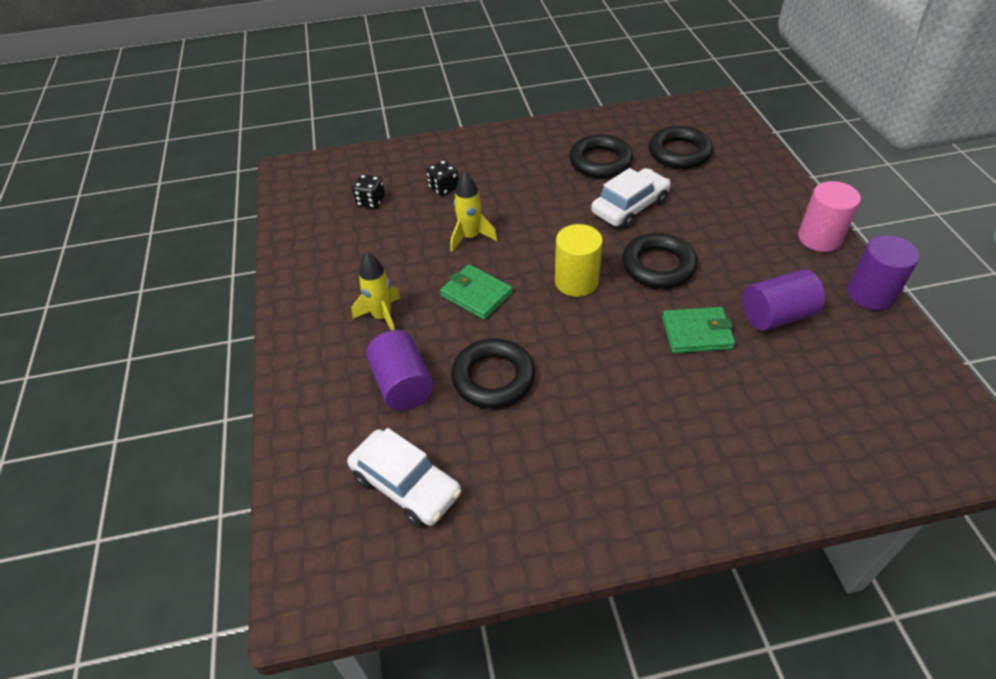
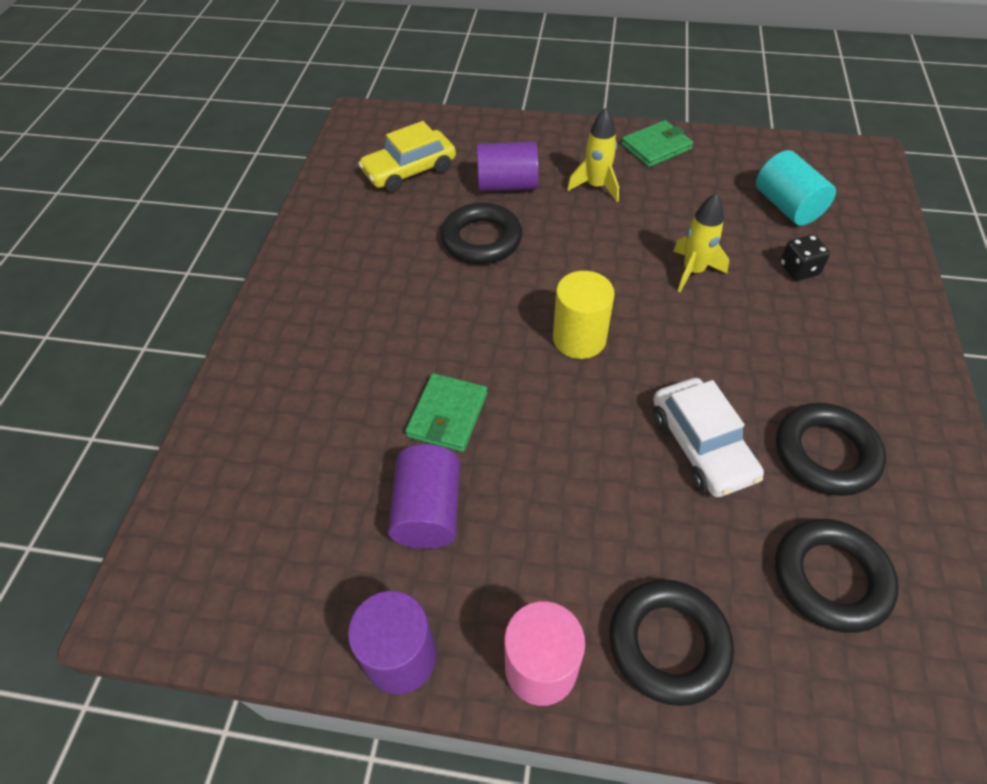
camera: 110 degrees right, 5 degrees up
(371, 202) = (787, 206): black dice -> turquoise cylinder
(406, 485) = (409, 171): white car -> yellow car
(476, 294) = (596, 254): green wallet -> green wallet (656, 147)
(658, 266) = (570, 426): black ring -> black ring (668, 643)

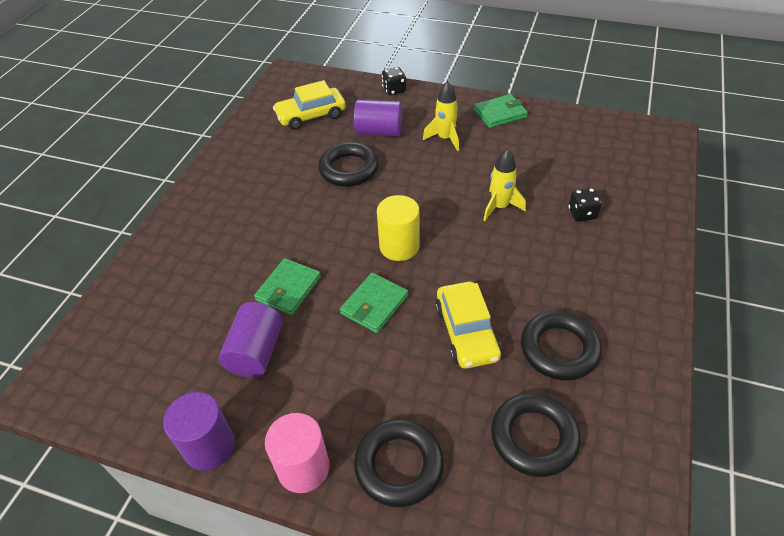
camera: 10 degrees right, 5 degrees down
(510, 127) = (394, 90): none -> black dice
(570, 423) = (374, 305): none -> green wallet
(701, 446) = (466, 332): white car -> yellow car
(787, 206) = (588, 166): turquoise cylinder -> none

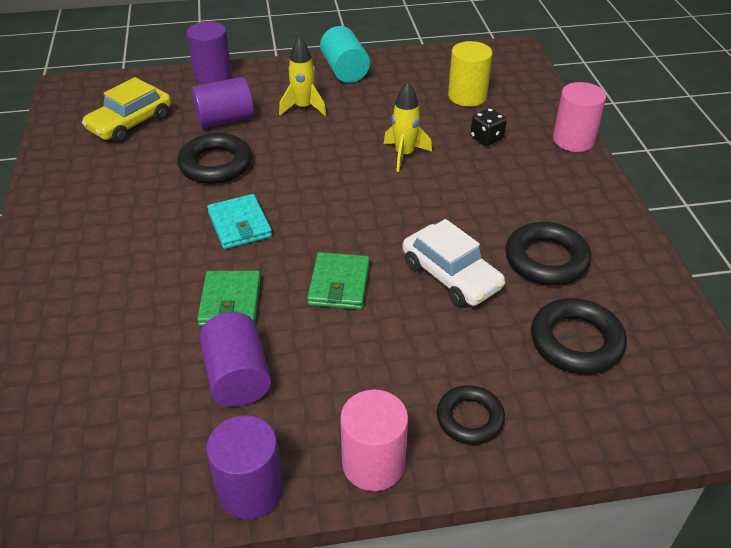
camera: 30 degrees left, 5 degrees down
(334, 226) = (239, 224): none -> turquoise wallet
(394, 90) = (213, 75): black dice -> purple cylinder
(399, 246) = (326, 221): yellow cylinder -> yellow cylinder (467, 96)
(399, 465) = (470, 418): black ring -> black ring, size x0.67
(466, 332) = (451, 276): yellow car -> white car
(500, 113) = (345, 71): green wallet -> turquoise cylinder
(664, 241) = (573, 140): none -> pink cylinder

